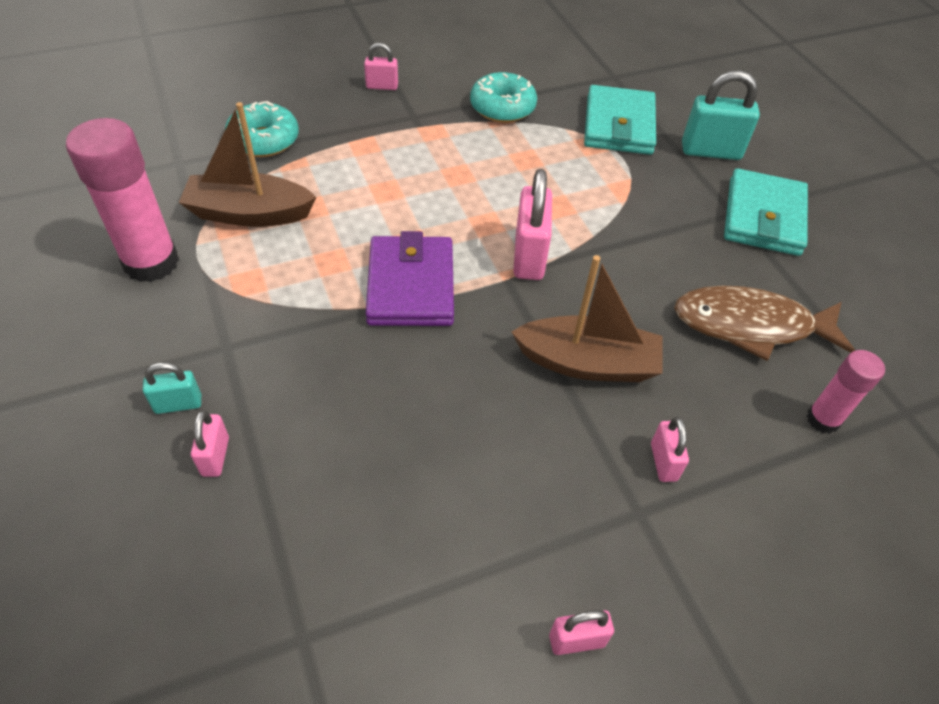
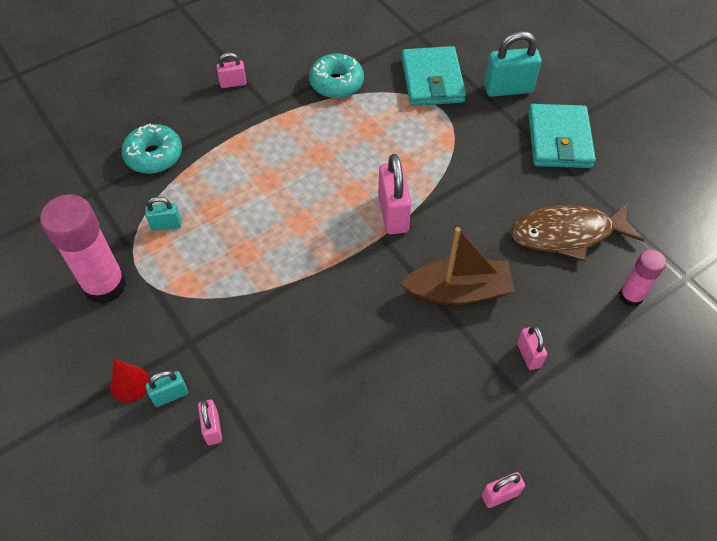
camera: 10 degrees left, 5 degrees up
(134, 379) = (130, 384): none -> red cone
(249, 213) = (166, 225): brown boat -> turquoise padlock
(411, 286) = (311, 259): purple wallet -> none

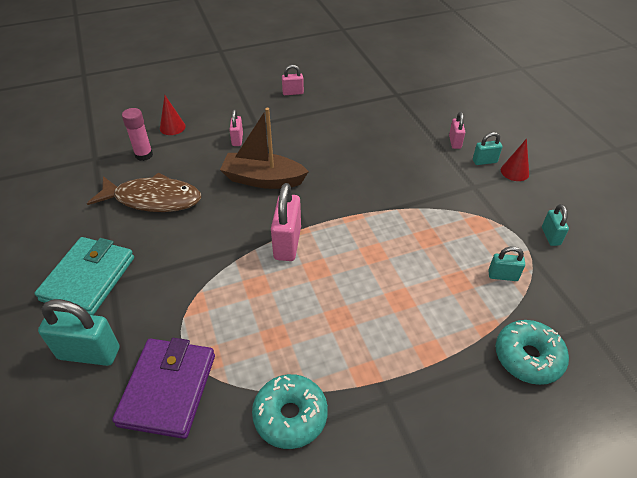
camera: 165 degrees left, 10 degrees down
(105, 285) = (550, 236): pink glue stick -> turquoise padlock
(233, 83) = (431, 452): pink padlock -> none
(432, 80) = (168, 389): turquoise wallet -> purple wallet
(634, 358) = (172, 127): none -> red cone

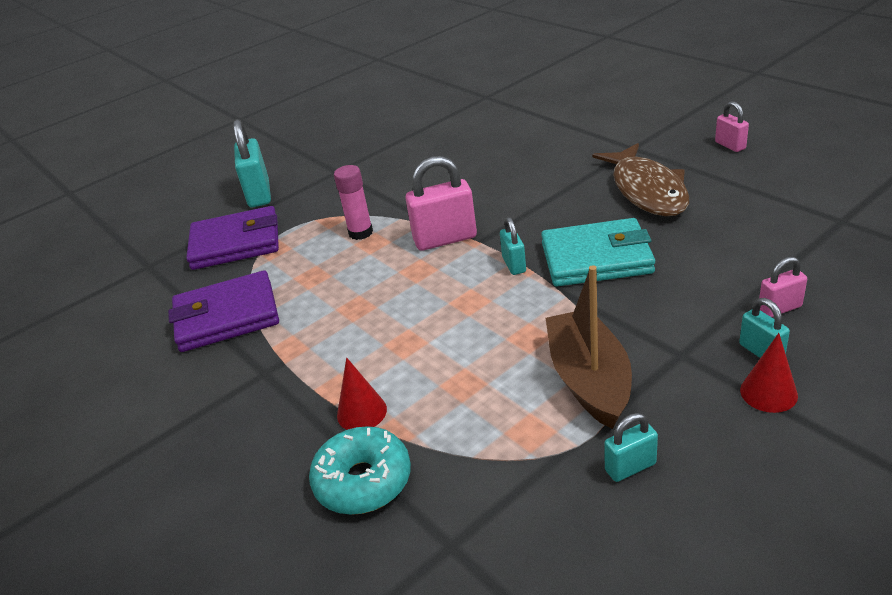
camera: 75 degrees right, 10 degrees down
(89, 279) = (335, 160): turquoise wallet -> turquoise wallet (596, 258)
(144, 155) = (513, 114): pink glue stick -> pink glue stick (360, 232)
(153, 199) = (453, 145): brown fish -> brown fish (647, 190)
(172, 127) = (572, 108): red cone -> red cone (361, 412)
(237, 139) = (591, 148): pink padlock -> none
(263, 179) = (536, 188): brown boat -> brown boat (589, 380)
(290, 416) = (227, 316): turquoise donut -> purple wallet
(502, 276) = (501, 427): turquoise padlock -> turquoise padlock (514, 264)

